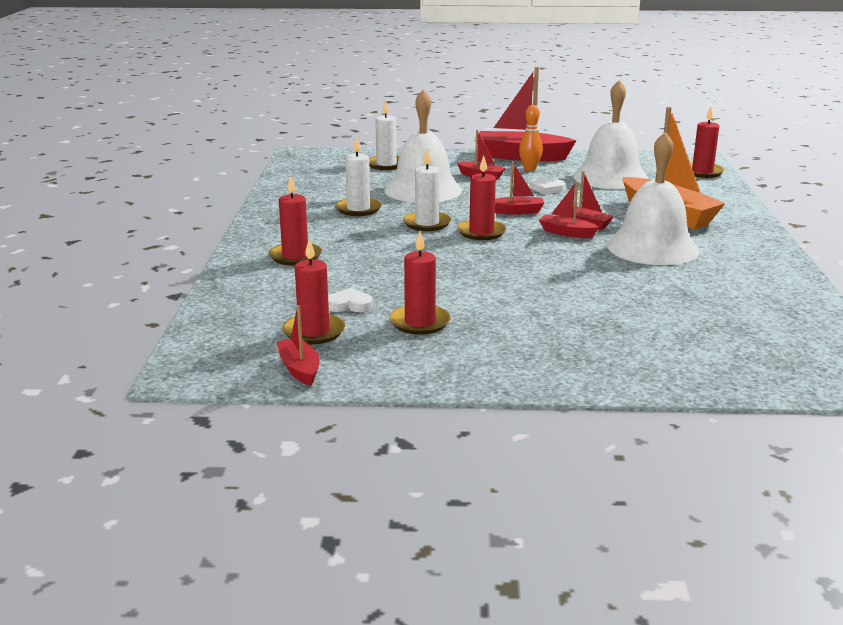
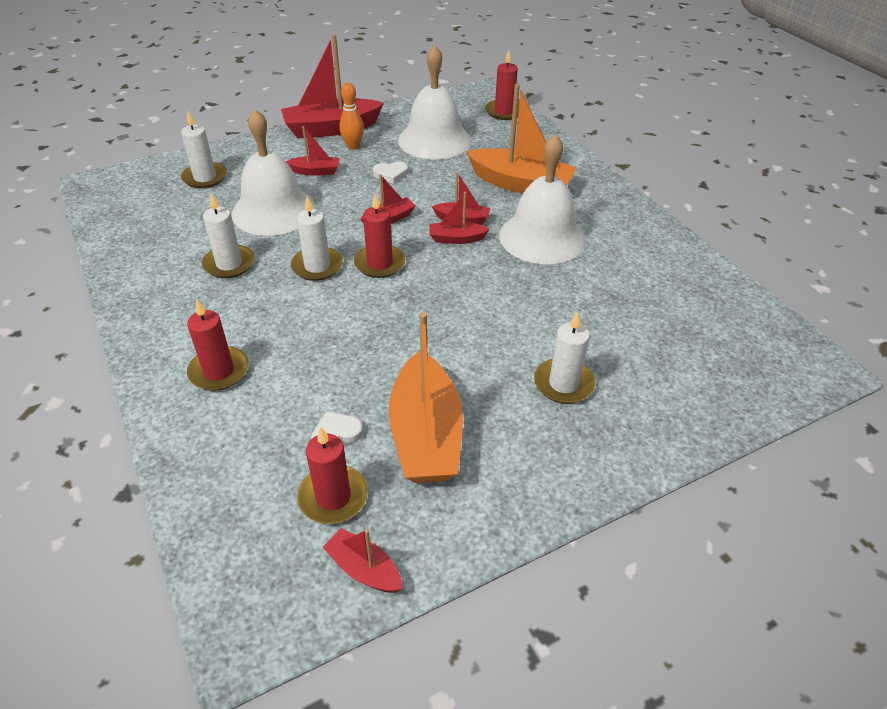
camera: 30 degrees left, 20 degrees up
(420, 322) = (425, 434): red candle -> orange boat
(574, 327) = (563, 383): none -> white candle

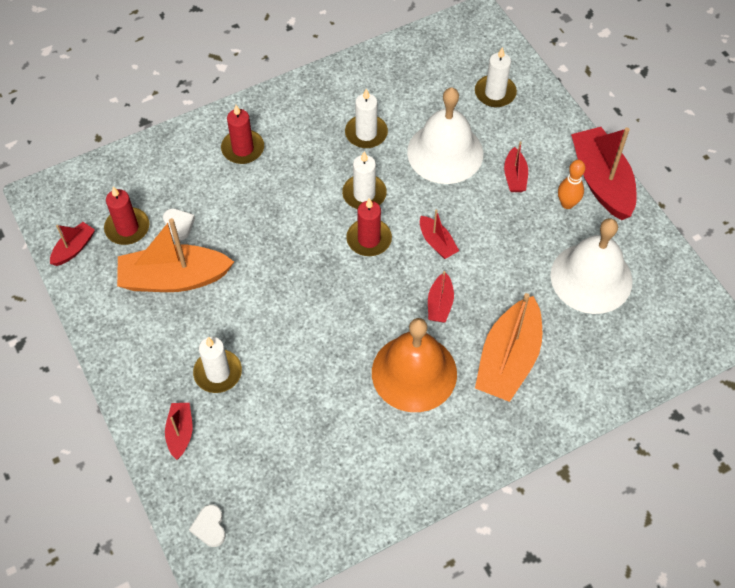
camera: 90 degrees right, 15 degrees up
(391, 174) = (516, 240): white heart -> white heart (209, 527)
(456, 239) = (408, 298): red boat -> red boat (180, 433)
(504, 112) = (670, 351): red candle -> none
(542, 237) = (414, 373): white bell -> orange bell

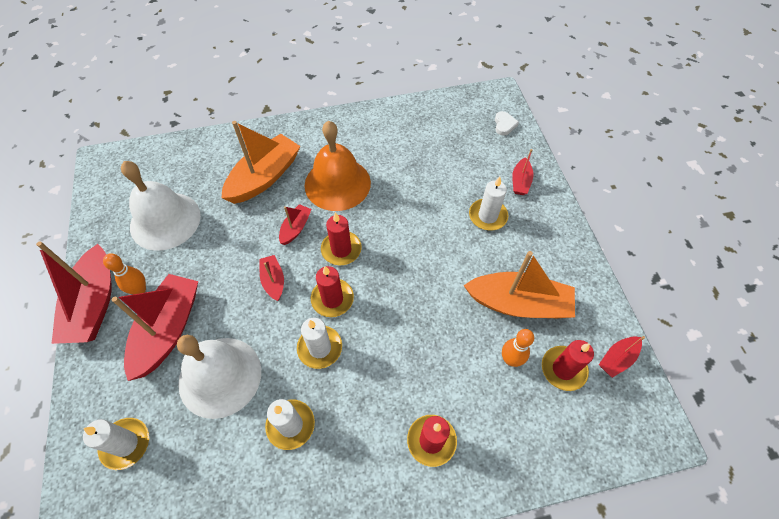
camera: 165 degrees left, 0 degrees up
(179, 225) = (510, 359): white heart -> orange bowling pin
(378, 292) = (341, 249): none -> red candle
(514, 176) = (168, 330): red boat -> red boat, size x2.04

